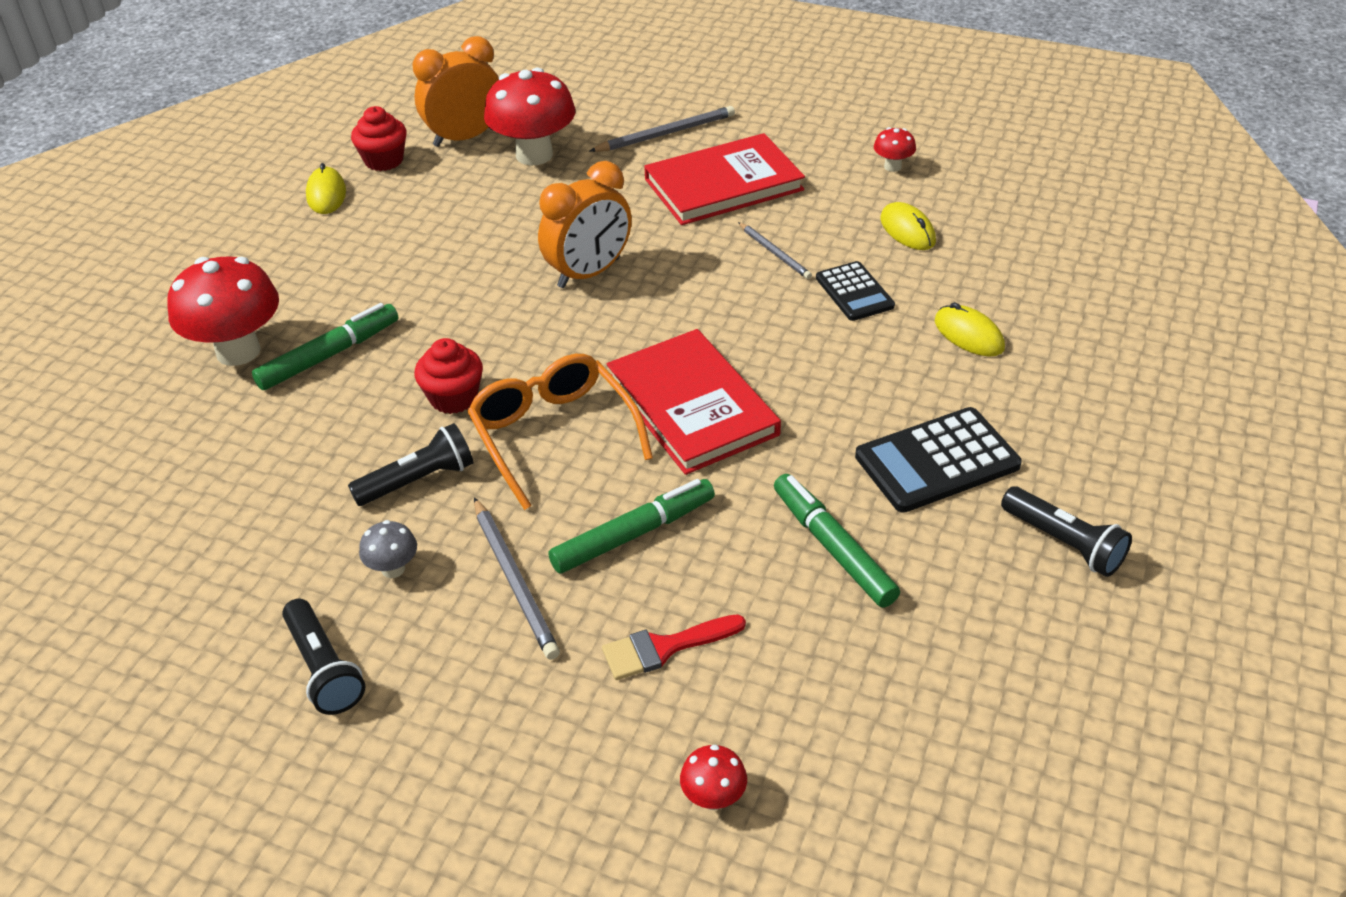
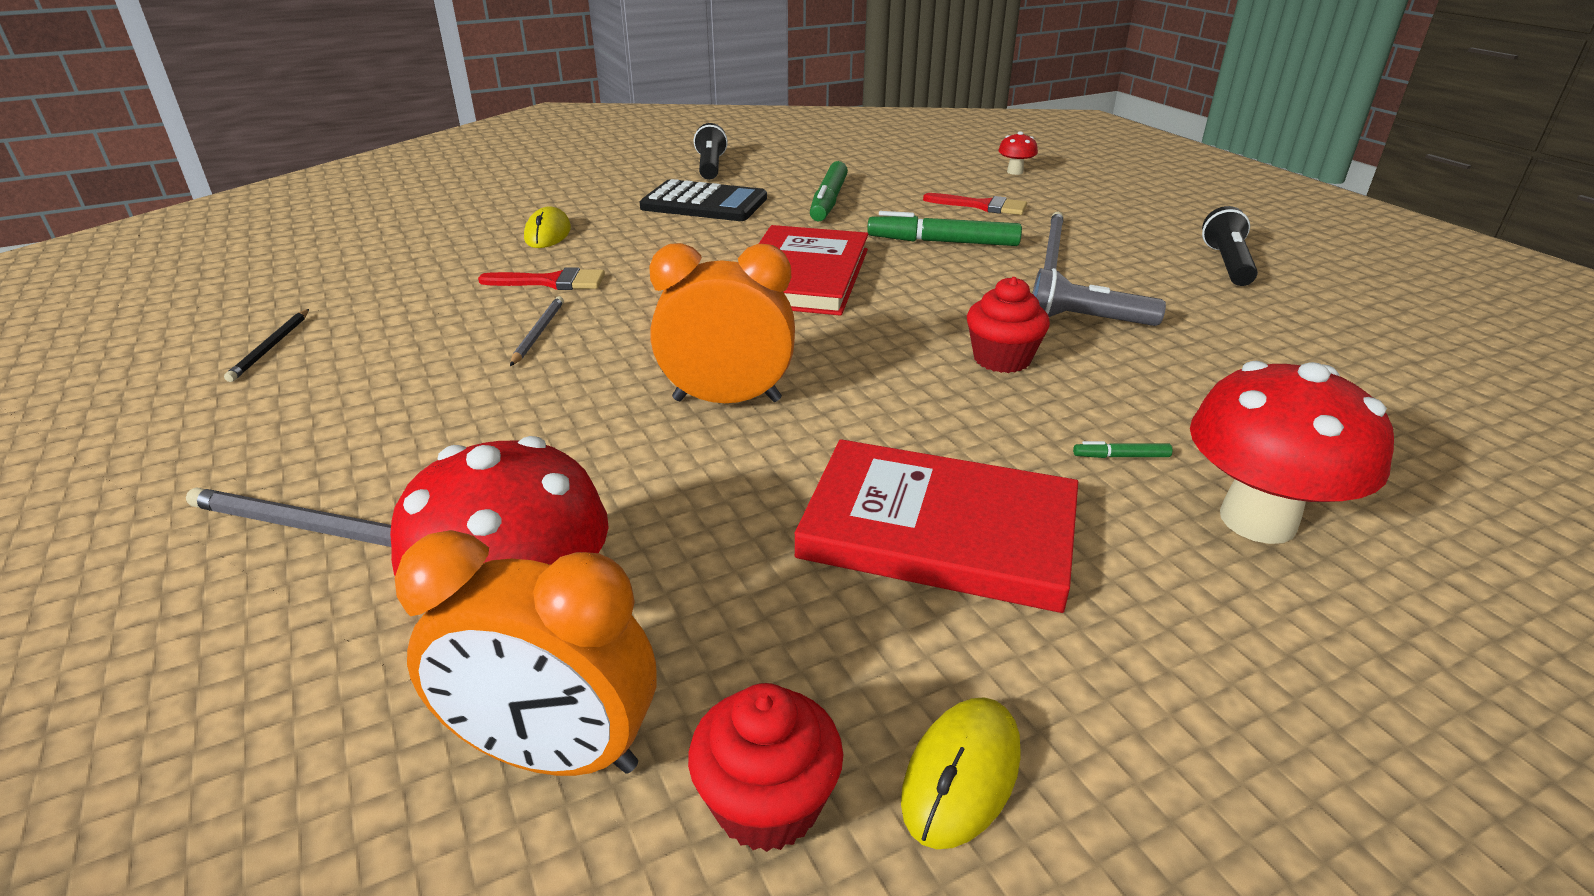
camera: 140 degrees left, 10 degrees down
(329, 355) = (1121, 456): green marker -> green marker, size x0.41
(393, 569) = (1144, 285): grey mushroom -> none
(418, 480) = (1086, 320): black flashlight -> grey flashlight
(554, 435) = (936, 302): orange glasses -> none
(723, 184) = (428, 417): red book -> red book (938, 530)
(854, 292) = (551, 282): black calculator -> red brush
(892, 166) = (271, 347): red mushroom -> black pencil
(907, 230) = (411, 298): yellow mouse -> none

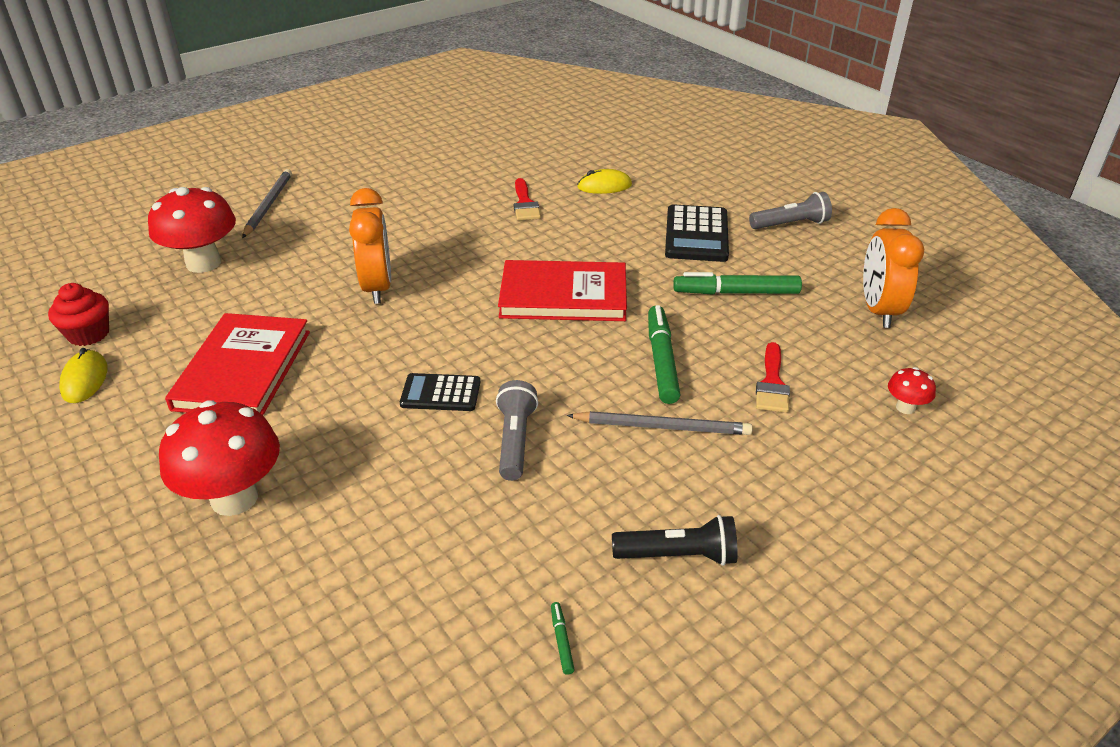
camera: 80 degrees right, 5 degrees up
(271, 347) = (426, 149): black pencil -> none
(538, 333) = (452, 214): grey pencil -> none
(554, 753) = (127, 286): orange clock -> orange clock (878, 310)
(710, 167) = (791, 224): black flashlight -> grey flashlight
(961, 775) = (85, 379): yellow mouse -> yellow mouse turned 60 degrees clockwise
(1001, 359) = (440, 393): red cupcake -> black calculator
(1121, 456) = (310, 443): green marker -> green marker (561, 641)

